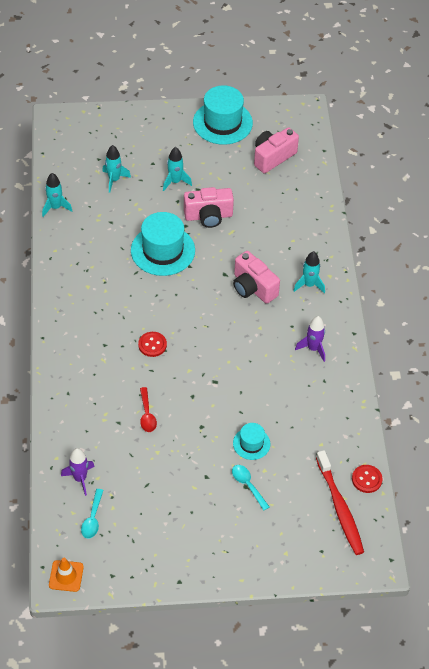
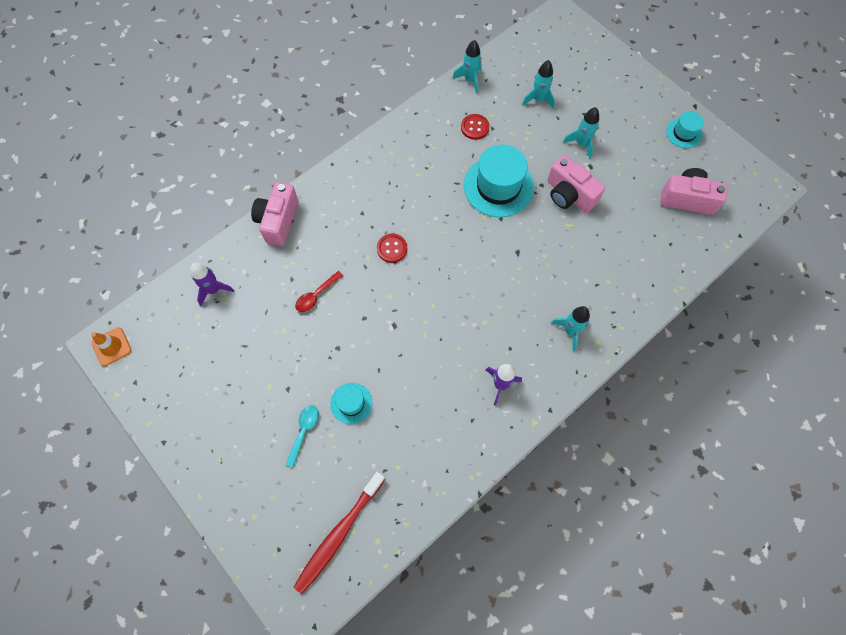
camera: 55 degrees right, 15 degrees up
(92, 519) = (181, 327): turquoise spoon -> none
(222, 122) = (684, 133): turquoise hat -> turquoise hat, size x0.53
(253, 288) = (523, 285): pink camera -> pink camera (278, 221)
(366, 479) = (389, 538): red button -> red button (475, 127)

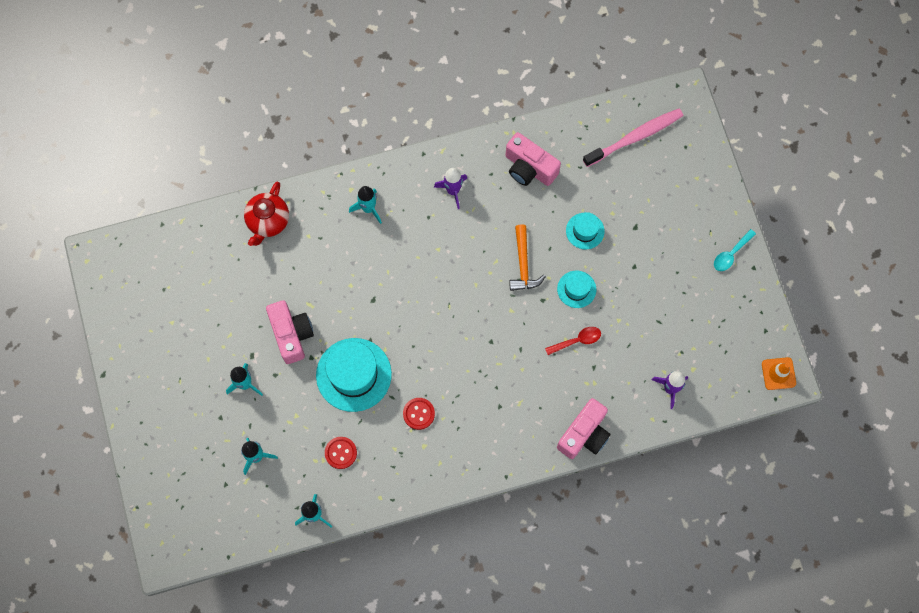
camera: 155 degrees left, 5 degrees up
(304, 431) = (633, 225): turquoise spoon -> turquoise spoon (731, 254)
(339, 534) = (635, 137): red toothbrush -> pink toothbrush
(392, 248) = (487, 355): red button -> red button (418, 414)
(397, 343) = (523, 264): none -> orange hammer
(652, 278) = (268, 221): none -> red teapot
(684, 133) = (136, 349): turquoise hat -> turquoise hat (576, 289)
(687, 199) = (184, 280): pink camera -> pink camera (529, 168)

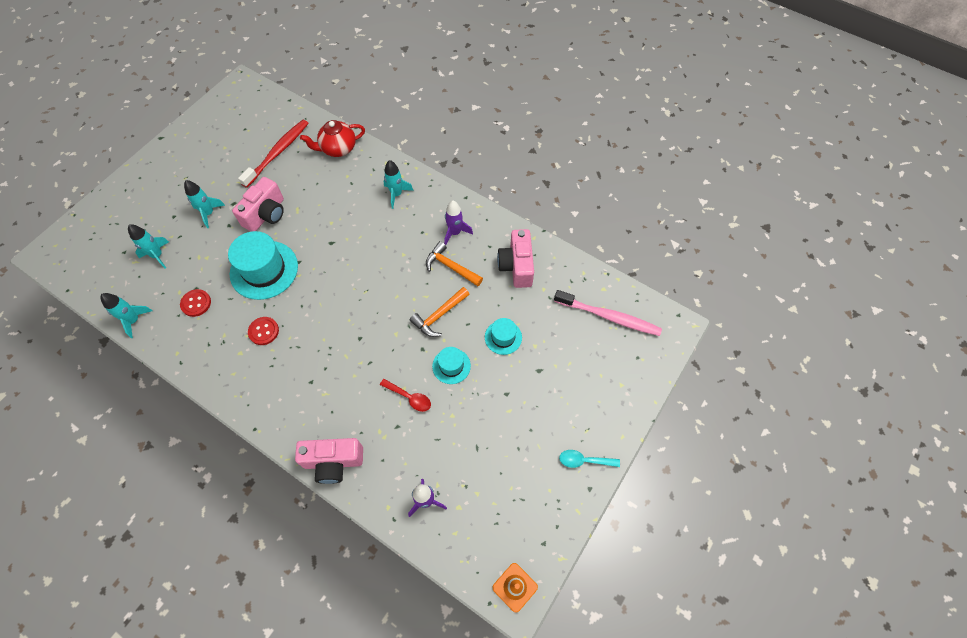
camera: 50 degrees right, 10 degrees down
(224, 278) = (278, 153): none -> red toothbrush
(484, 220) = (451, 267): none -> orange hammer

